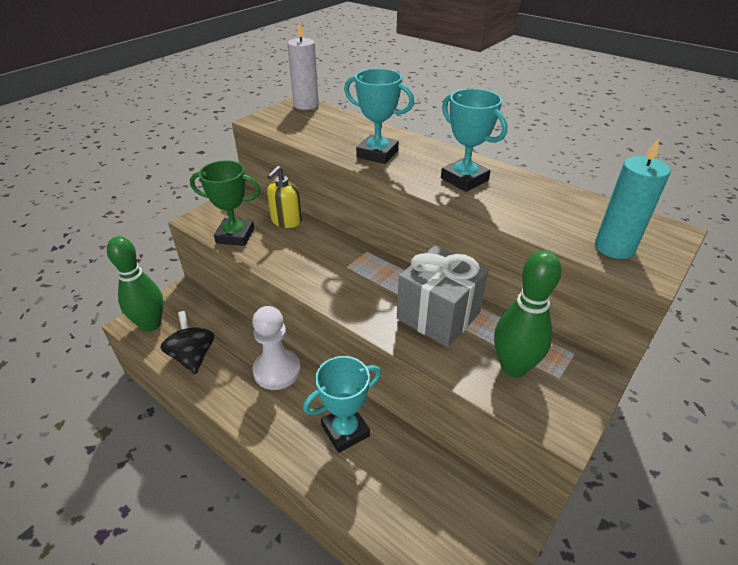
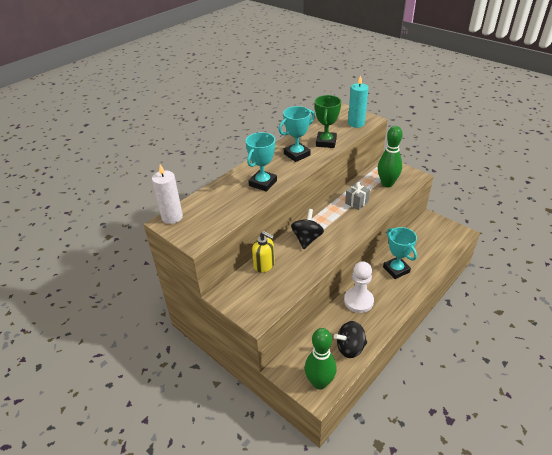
camera: 85 degrees left, 0 degrees up
(235, 236) = (280, 291): green trophy -> green trophy (326, 142)
(337, 257) = (307, 239): none -> black spinning top
(438, 316) = (356, 202): grey gift -> grey gift, size x0.53

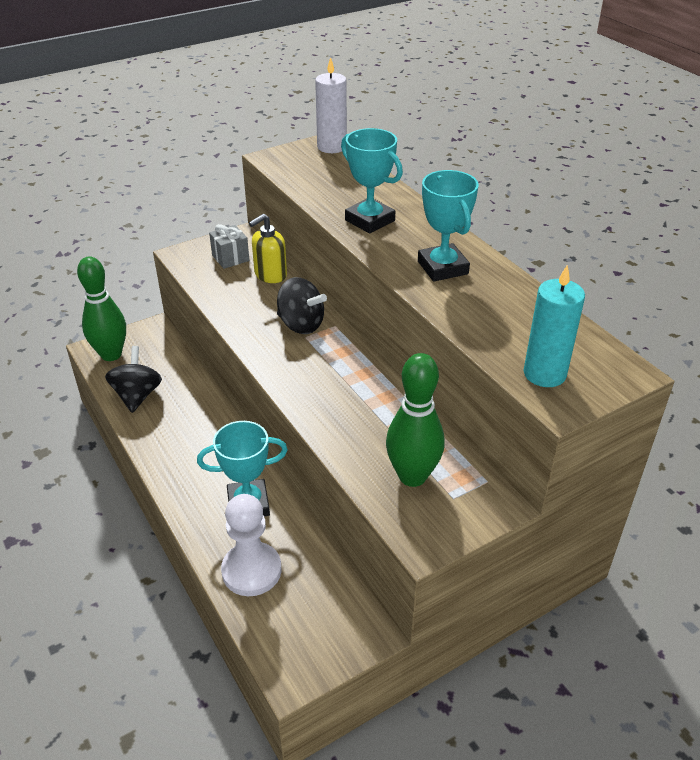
camera: 105 degrees right, 0 degrees up
(326, 142) = (474, 310): green trophy -> none
(356, 202) = (368, 408): grey gift -> grey gift (230, 258)
(358, 301) = (210, 430): white pawn -> white pawn (251, 570)

